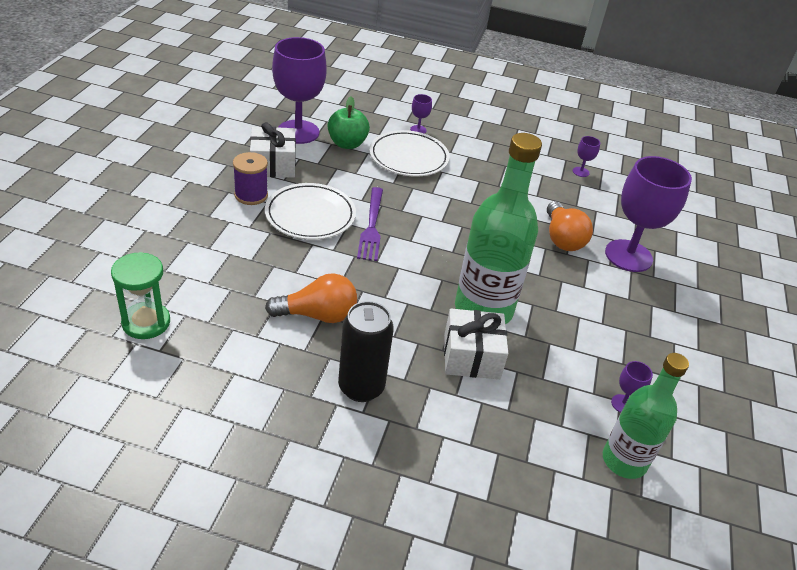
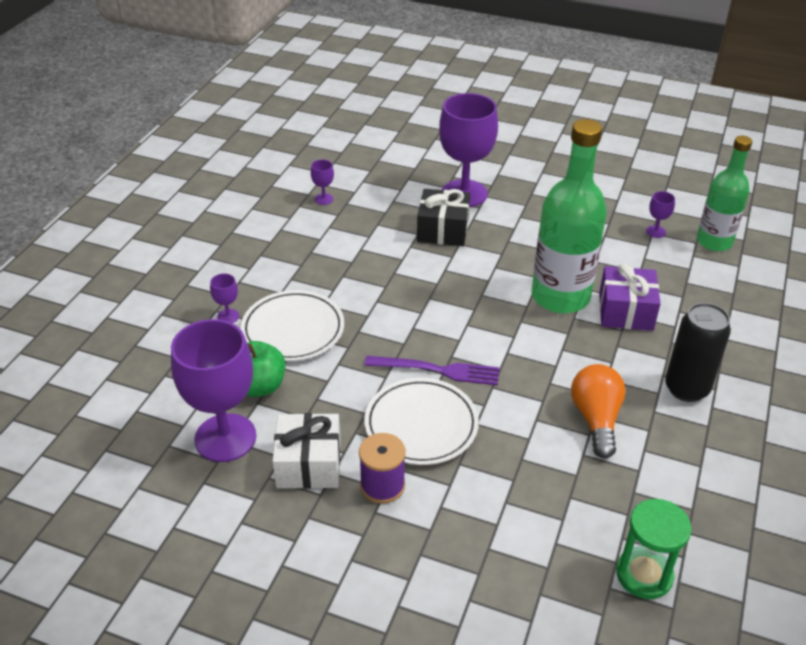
camera: 80 degrees left, 0 degrees up
(471, 356) = (625, 311): white gift -> purple gift
(562, 238) = (443, 230): orange light bulb -> black gift

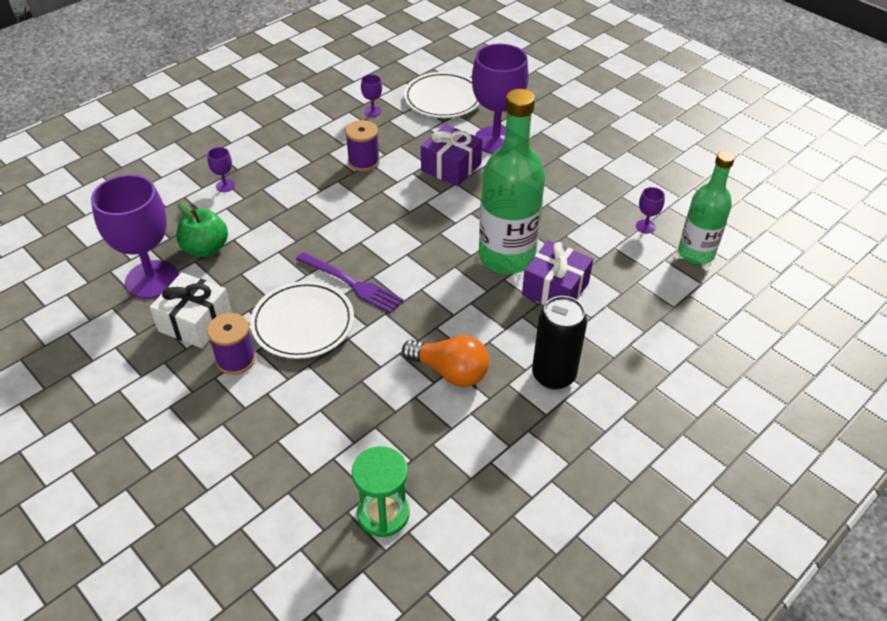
camera: 25 degrees right, 5 degrees up
(293, 330) = (265, 212): white plate -> white plate (443, 99)
(354, 249) = (363, 161): none -> purple spool
(443, 230) = (451, 167): black gift -> purple gift
(596, 419) = (450, 372): orange light bulb -> orange light bulb turned 90 degrees clockwise

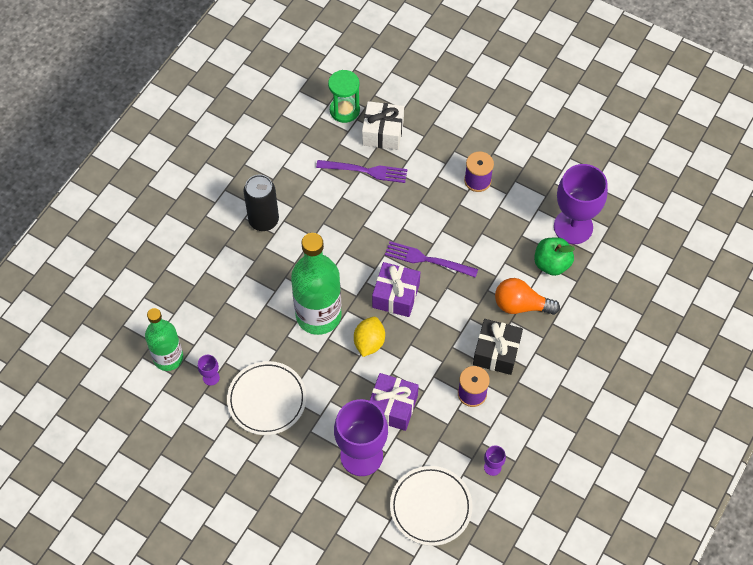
camera: 165 degrees right, 15 degrees up
(195, 322) = (521, 201): white gift -> white gift (383, 132)
(225, 186) = (575, 332): purple goblet -> none
(303, 323) = (447, 218): white plate -> white plate (267, 400)
(319, 186) = (496, 352): none -> black gift
(386, 409) = (365, 171): none -> purple fork
(450, 372) = (333, 206): orange light bulb -> orange light bulb (521, 305)
(455, 221) = (369, 342): none -> yellow lemon
(555, 289) = (275, 293): purple gift -> purple gift (396, 295)

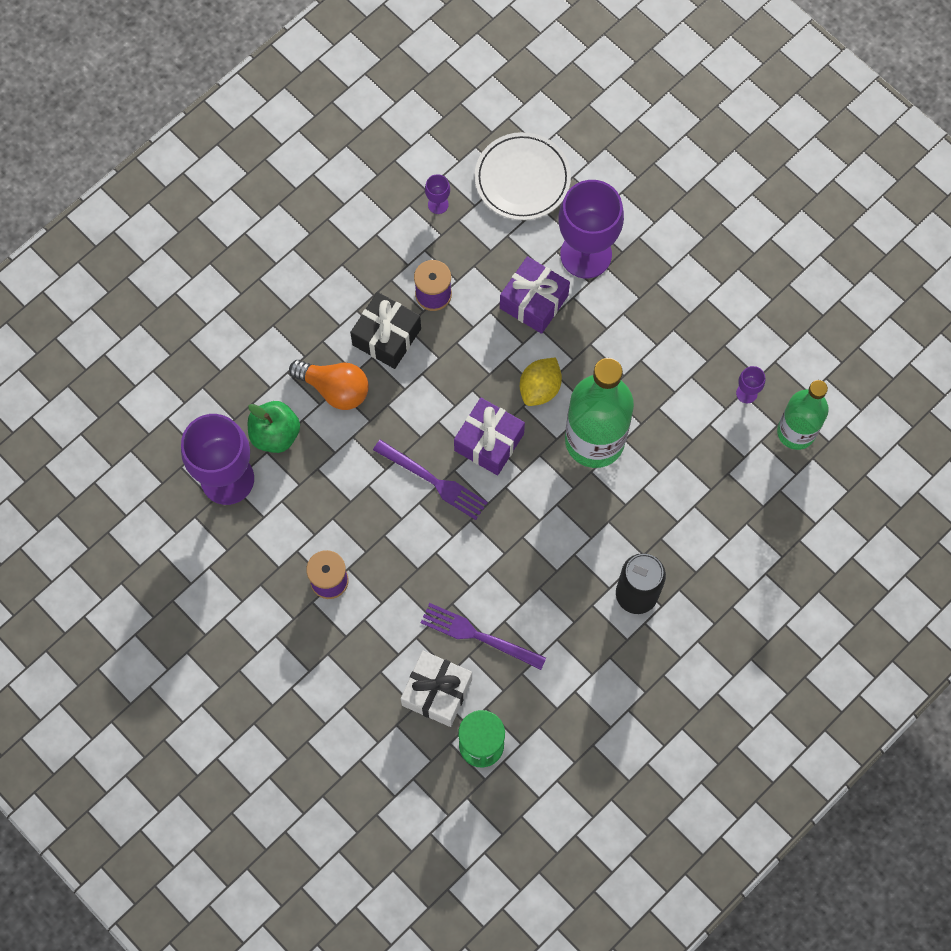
camera: 165 degrees left, 10 degrees up
(267, 400) = (683, 348): white plate -> none

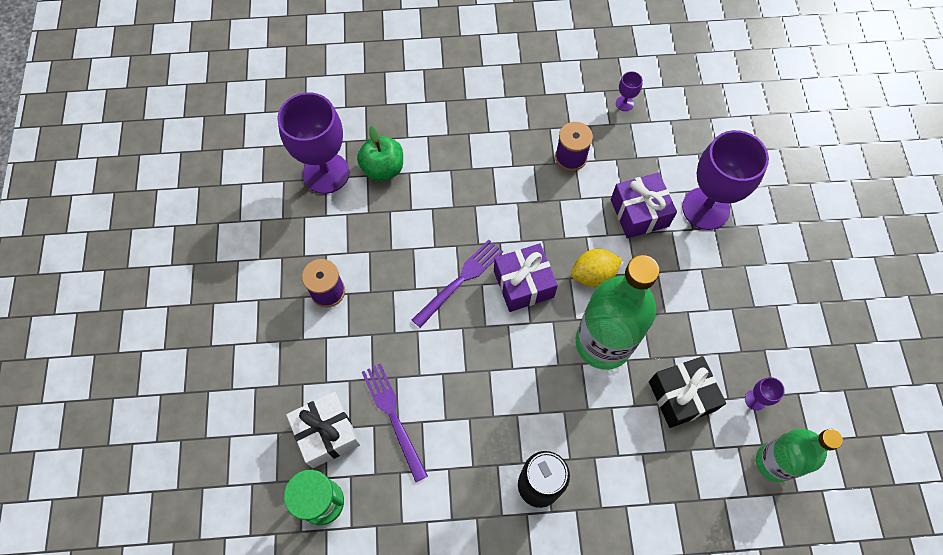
camera: 40 degrees right, 5 degrees down
(335, 389) = (448, 169): orange light bulb -> none
(386, 337) = (514, 161): black gift -> black gift (681, 396)
(434, 481) = (460, 280): purple fork -> purple fork turned 120 degrees counterclockwise
(522, 179) = (699, 127): white plate -> none

